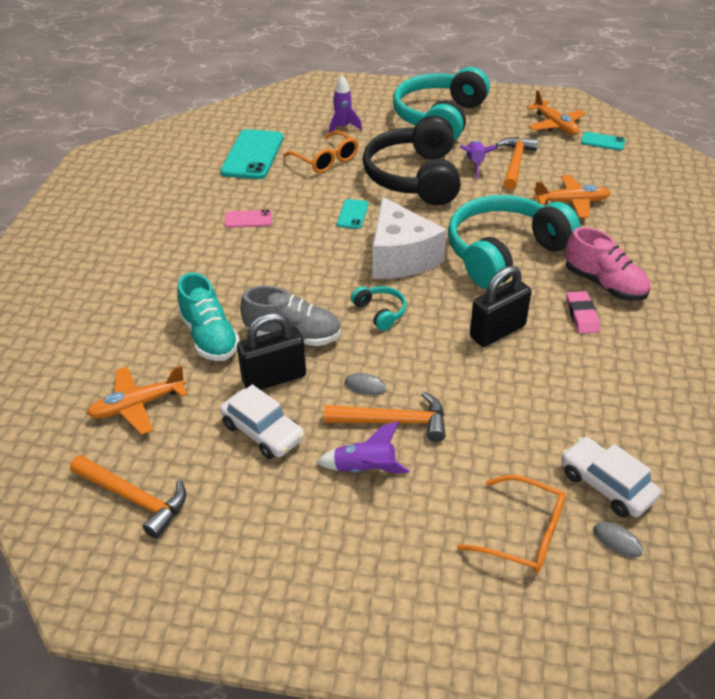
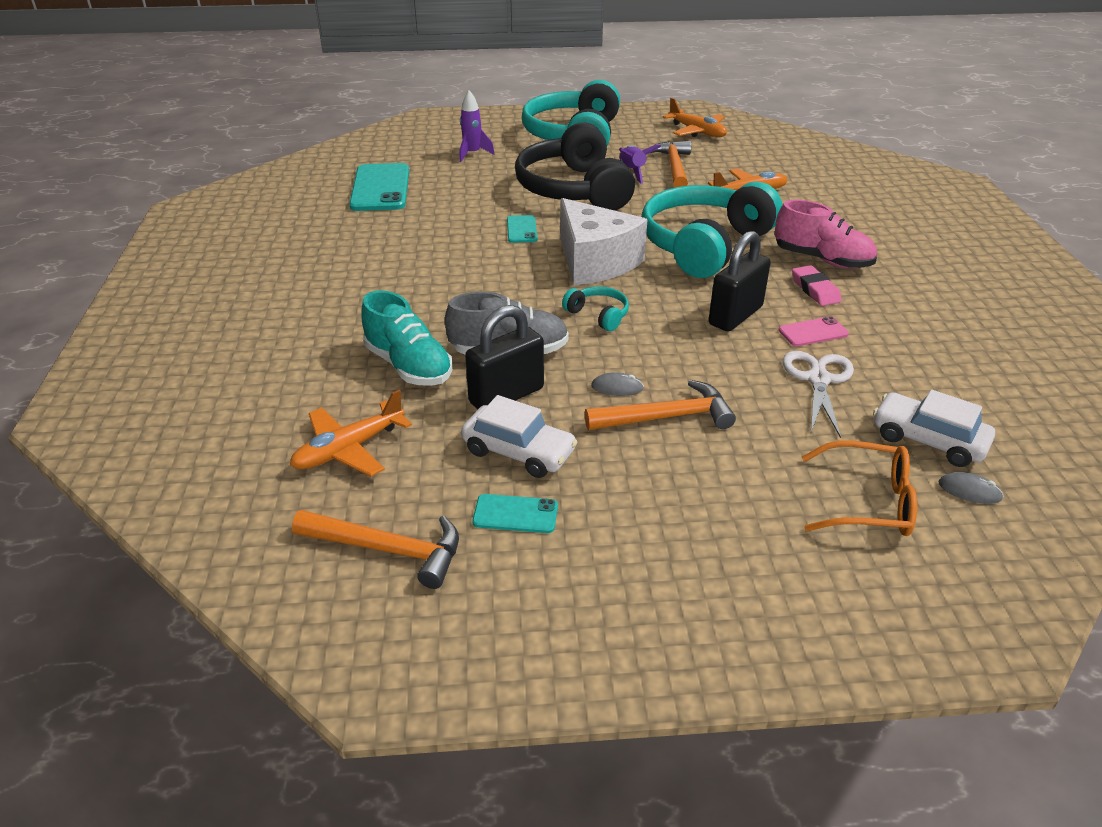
camera: 15 degrees left, 5 degrees down
(248, 219) = (403, 247): pink phone -> pink phone (813, 332)
(326, 160) = (467, 184): orange glasses -> none
(365, 469) = (658, 469): purple rocket -> none
(539, 408) = (818, 379): none -> white scissors
(602, 141) = (752, 140): turquoise phone -> turquoise phone (515, 514)

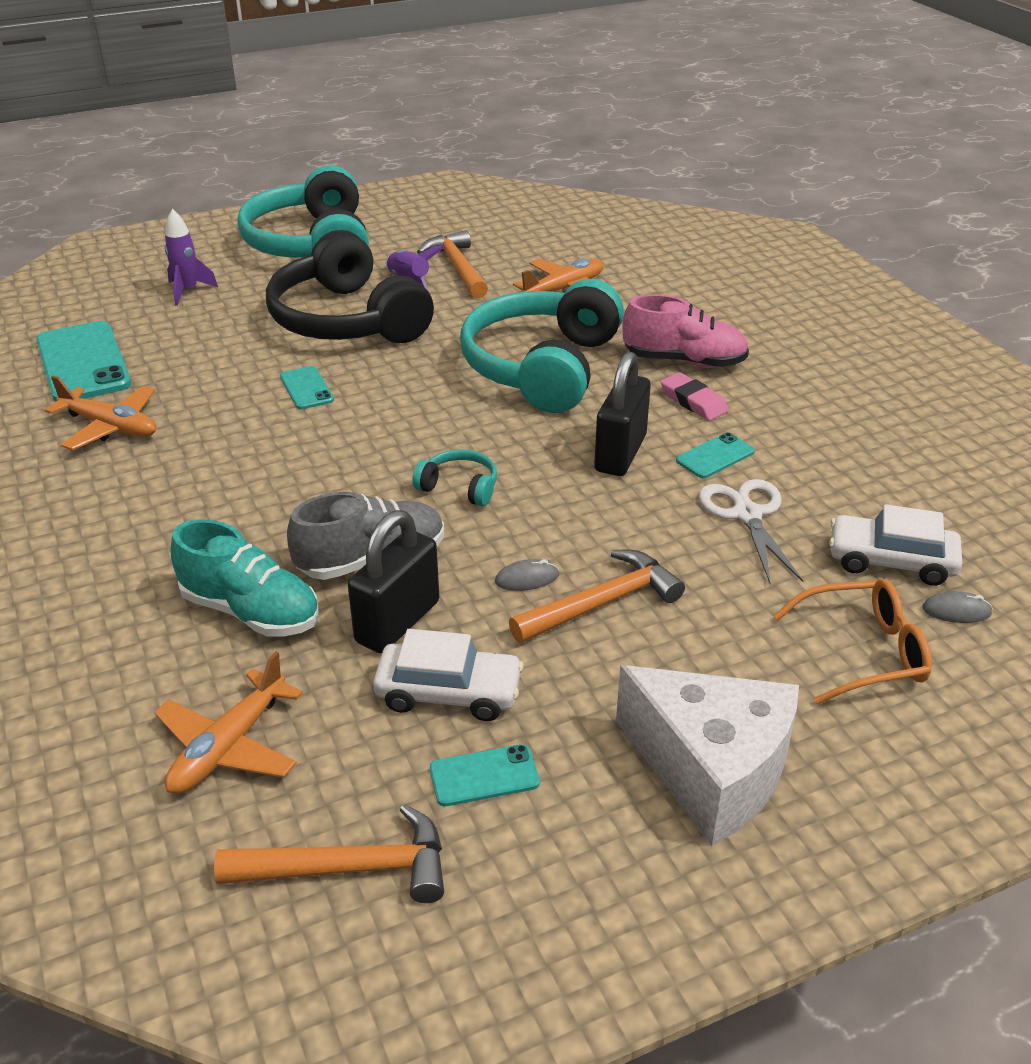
camera: 20 degrees left, 0 degrees up
(595, 262) = (421, 416): white cheese -> white cheese (711, 770)
(697, 131) = (463, 214): orange plane -> orange plane (110, 427)
(813, 332) = (715, 456): pink phone -> turquoise phone

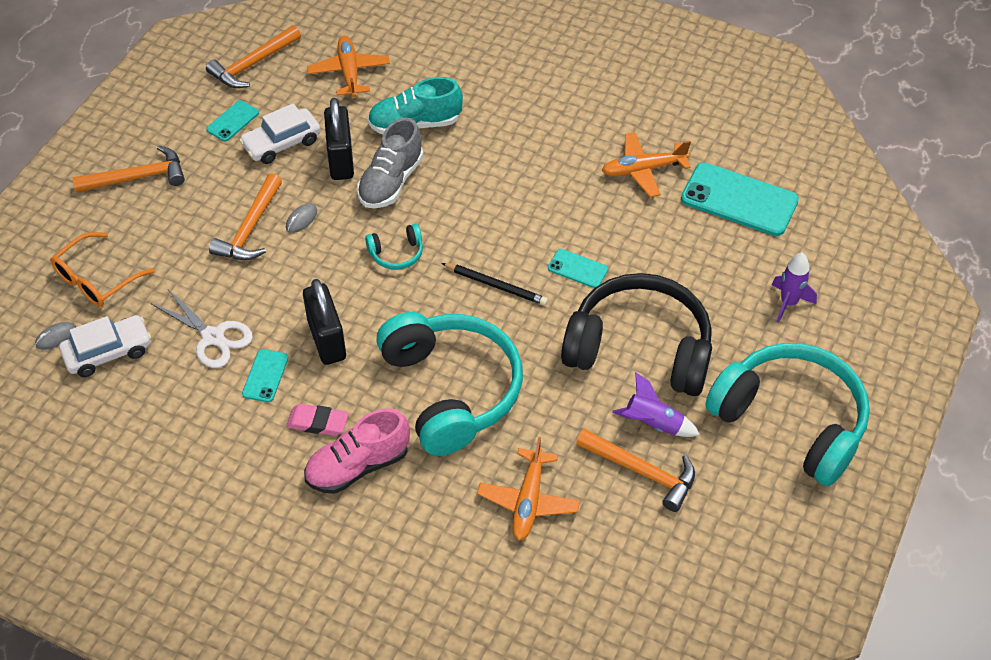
camera: 140 degrees right, 15 degrees up
(399, 413) = (496, 285): none -> black pencil
(711, 770) = (137, 177): white cheese -> orange hammer

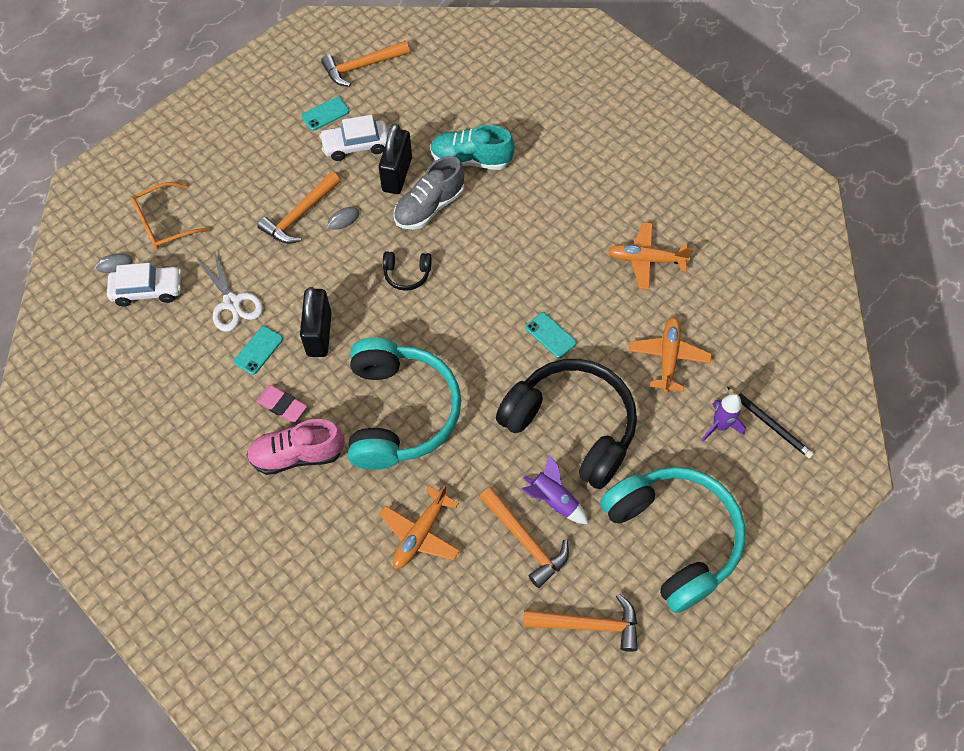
camera: 20 degrees right, 10 degrees up
(137, 177) = (231, 142): orange hammer -> orange hammer (587, 624)
(349, 72) = (437, 96): orange plane -> orange plane (668, 357)
(396, 253) = (407, 274): turquoise headphones -> black headphones
(496, 285) = (475, 329): black pencil -> black pencil (769, 424)
(739, 200) = (718, 314): turquoise phone -> none

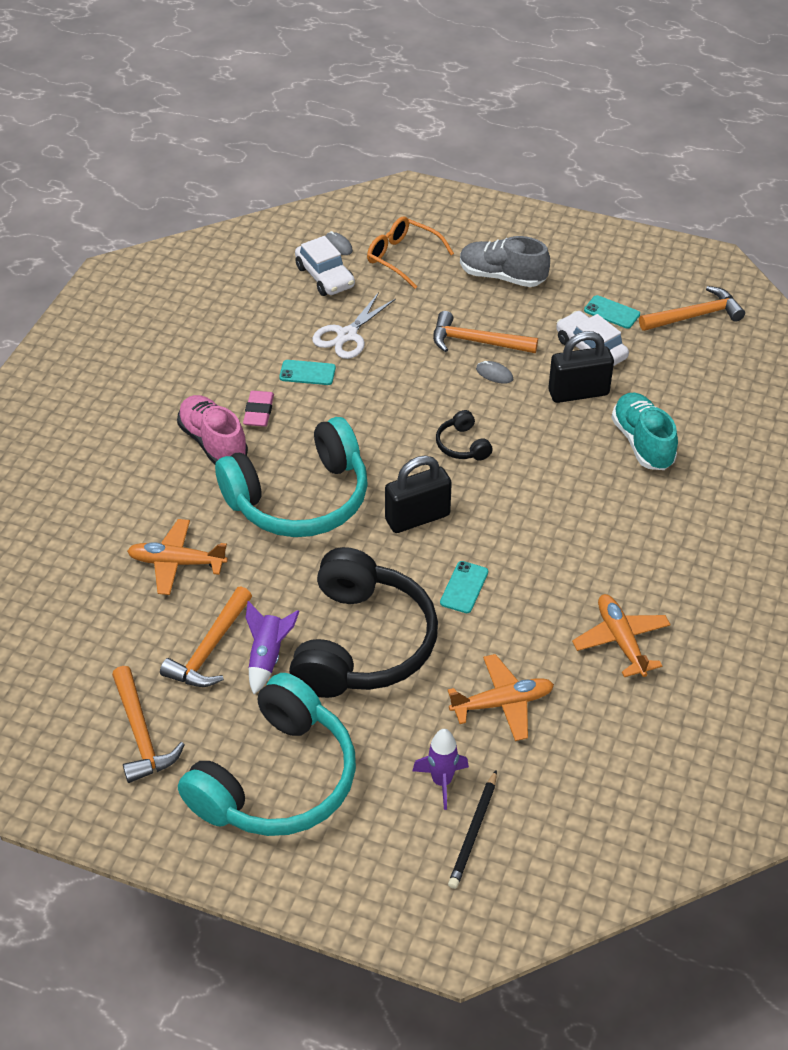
camera: 65 degrees right, 15 degrees down
(319, 334) = (351, 407): black padlock -> black padlock (417, 518)
(362, 66) = (694, 316): orange hammer -> orange hammer turned 120 degrees clockwise
(429, 207) = (556, 432): grey shoe -> grey shoe (502, 276)

